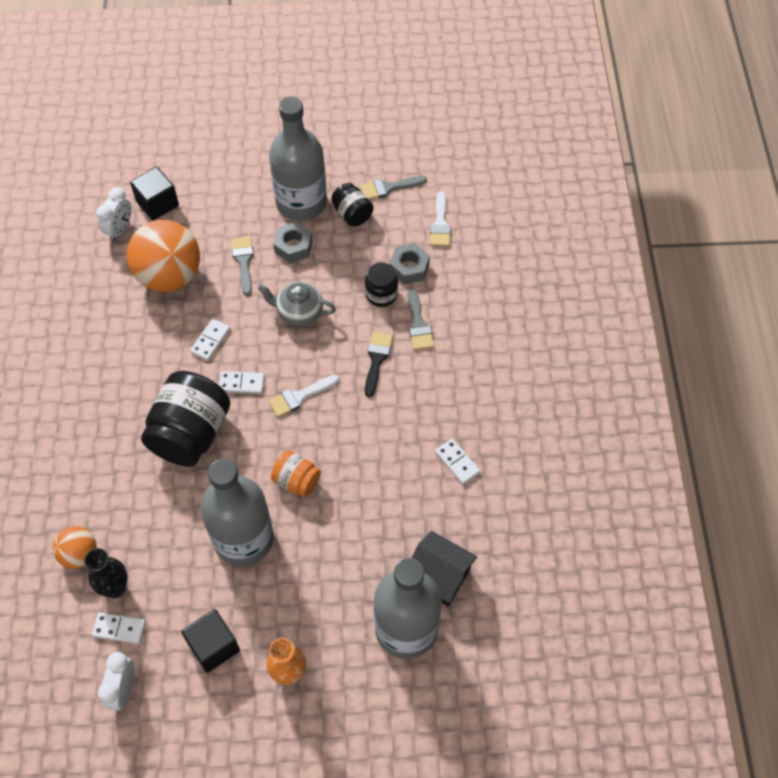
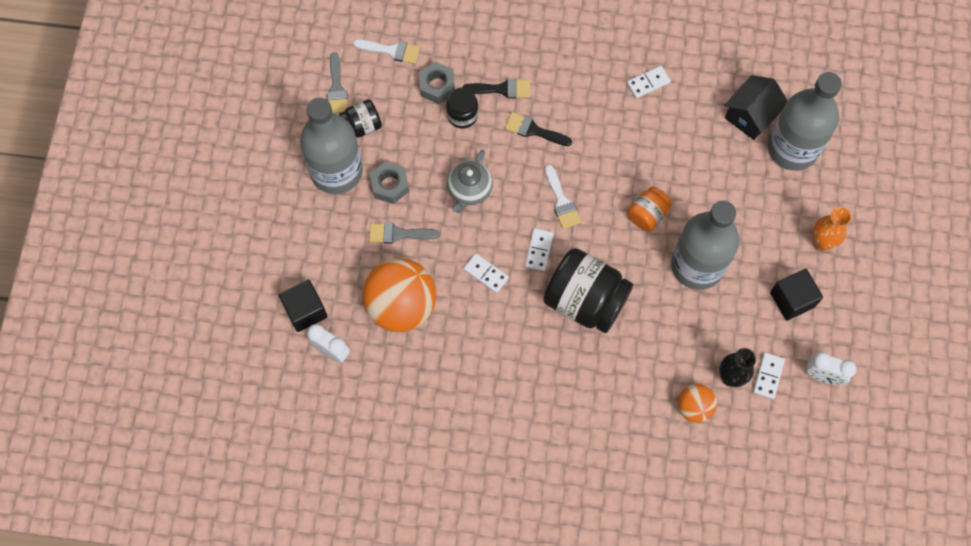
camera: 80 degrees left, 10 degrees up
(418, 325) = (502, 89): grey brush -> black brush

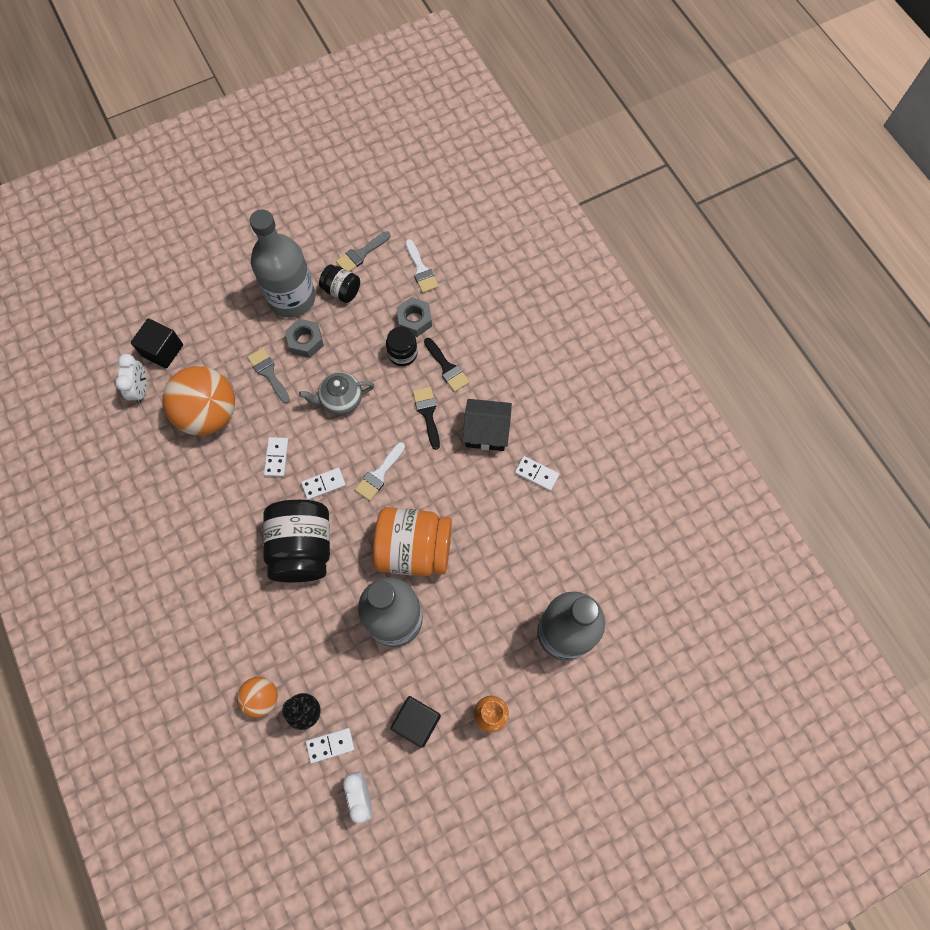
camera: 55 degrees right, 0 degrees up
(647, 214) = (414, 549): orange jar -> orange jar, size x1.93
(751, 116) = (569, 577): black house -> black house (486, 432)

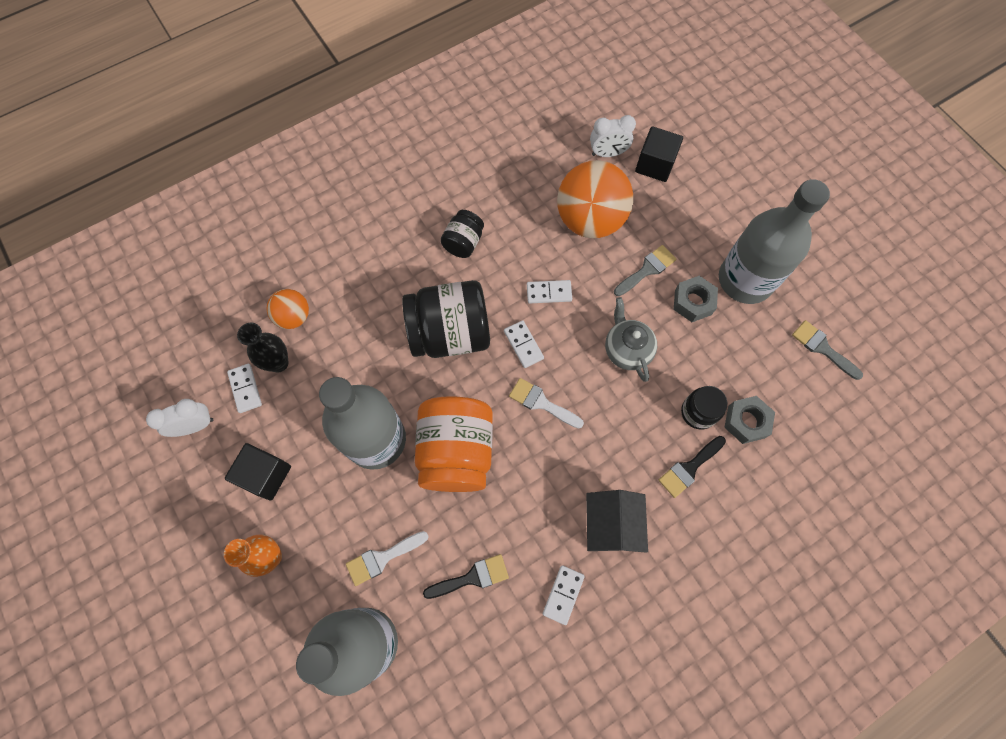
camera: 85 degrees right, 0 degrees up
(342, 291) = (767, 332): black jar -> black jar (463, 242)
(421, 270) = (818, 422): white brush -> white brush (382, 558)
(427, 413) = (625, 450): black brush -> black brush (472, 577)

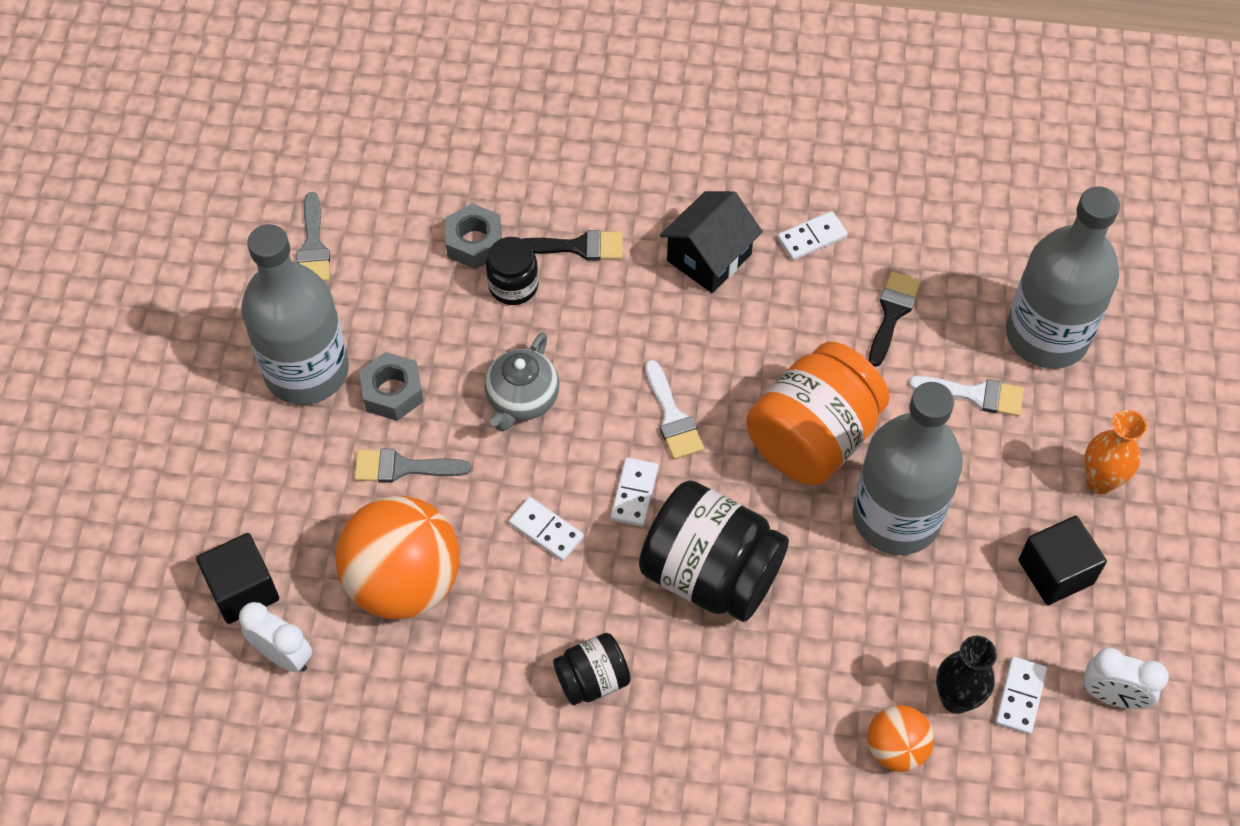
camera: 140 degrees left, 10 degrees down
(472, 577) = (892, 313): black brush -> black brush turned 90 degrees clockwise

